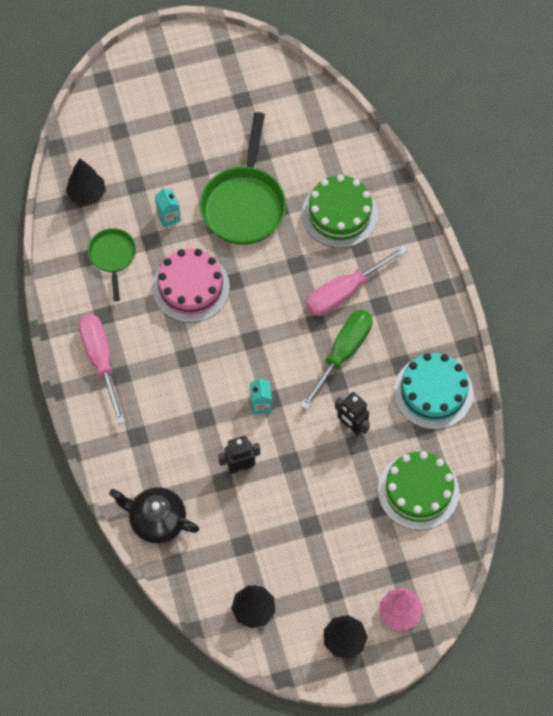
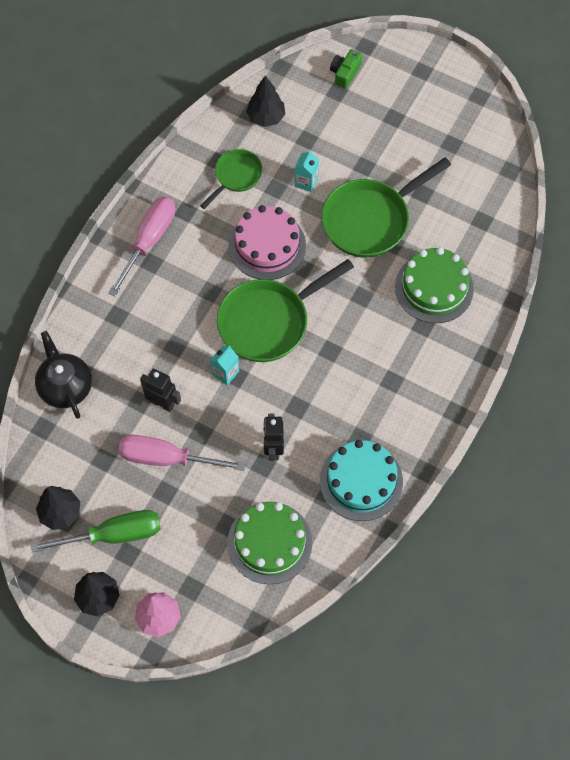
camera: 45 degrees right, 0 degrees up
(109, 111) = (345, 73): none -> green camera
(251, 340) = (269, 321): none -> green pan
(342, 353) = (324, 391): green screwdriver -> green screwdriver (113, 535)
(345, 291) = (376, 347): pink screwdriver -> pink screwdriver (167, 458)

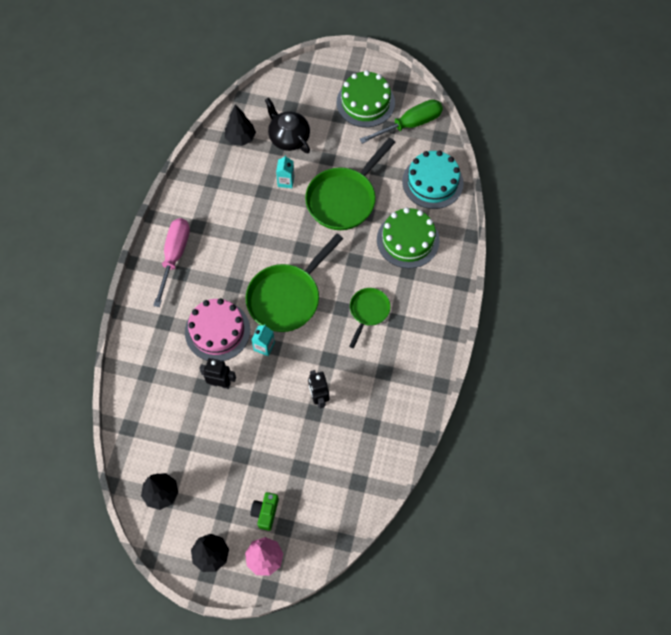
camera: 15 degrees left, 0 degrees up
(65, 386) = (138, 389): black teapot -> black teapot (288, 137)
(113, 535) = (209, 500): green screwdriver -> green screwdriver (410, 124)
(167, 458) = (236, 427): pink screwdriver -> none
(236, 176) = (230, 189): green pan -> green pan (368, 312)
(267, 245) = (269, 238): pink cake -> pink cake (217, 331)
(269, 542) = (337, 473): green cake -> green cake (365, 102)
(345, 73) = (292, 91): green camera -> green camera (265, 512)
(361, 481) = (394, 405): turquoise cake -> turquoise cake (432, 182)

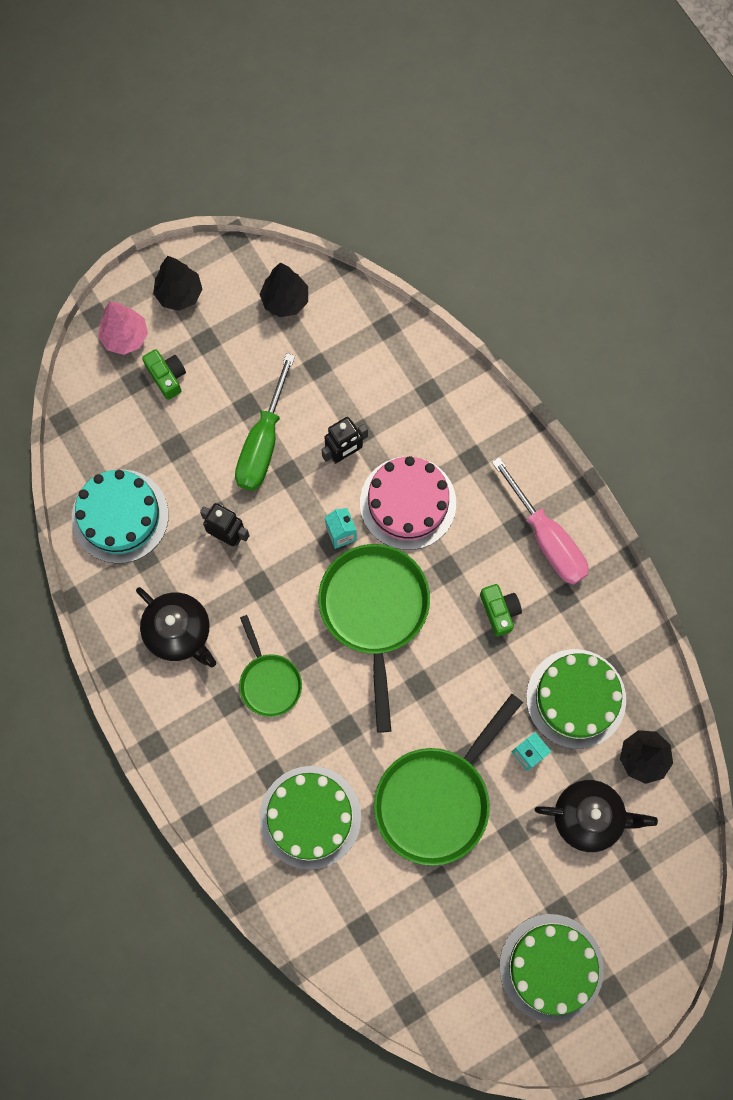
camera: 135 degrees right, 10 degrees up
(231, 246) = (499, 611): none -> green camera
(241, 183) = (576, 698): none -> green cake
(344, 199) = (437, 798): green pan -> green pan turned 135 degrees counterclockwise
(389, 373) = (179, 632): none -> black teapot
(410, 124) = (463, 990): green screwdriver -> green screwdriver (263, 442)
(432, 182) = (355, 929): turquoise cake -> turquoise cake (120, 516)

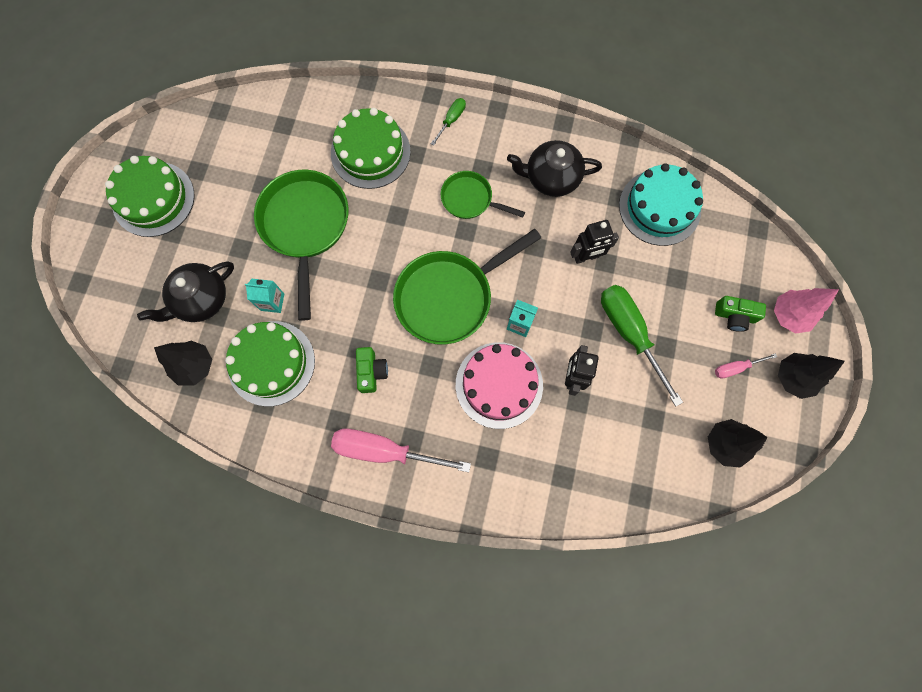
camera: 135 degrees right, 0 degrees up
(206, 776) = (451, 120): none -> green screwdriver
(212, 341) = (736, 368): none -> pink screwdriver
(374, 612) = (449, 297): green pan -> green pan turned 105 degrees clockwise
(499, 611) = (371, 372): green camera -> green camera turned 120 degrees counterclockwise

